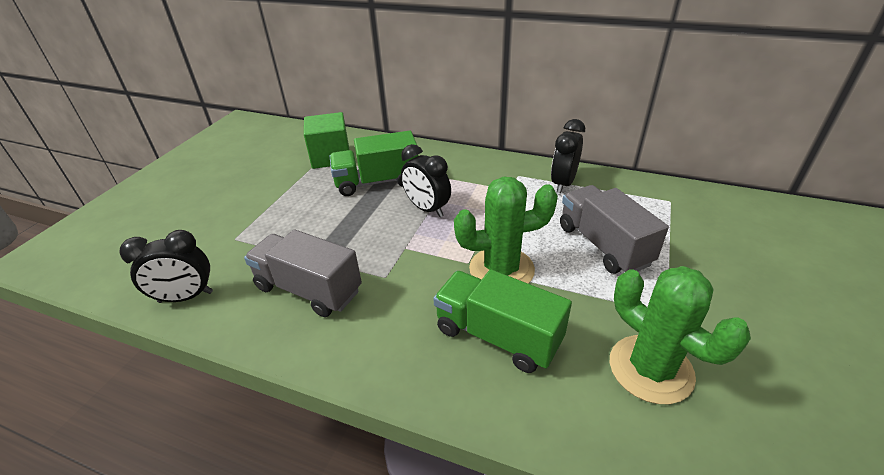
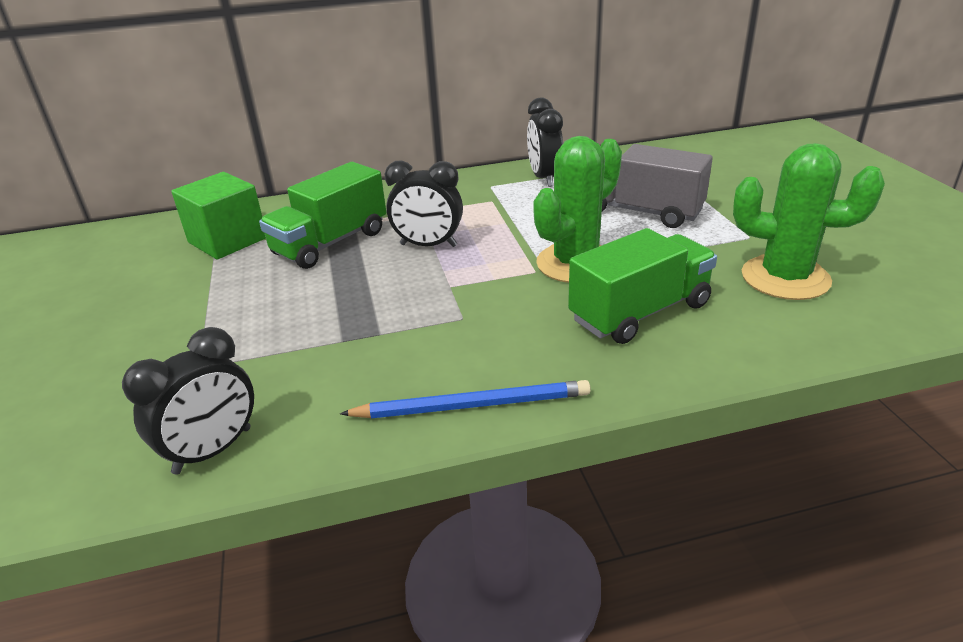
camera: 35 degrees left, 5 degrees down
(309, 289) = (384, 367): grey truck -> none
(320, 346) = (472, 405): none -> blue pencil
(497, 336) = (640, 312): green truck -> green truck turned 150 degrees clockwise

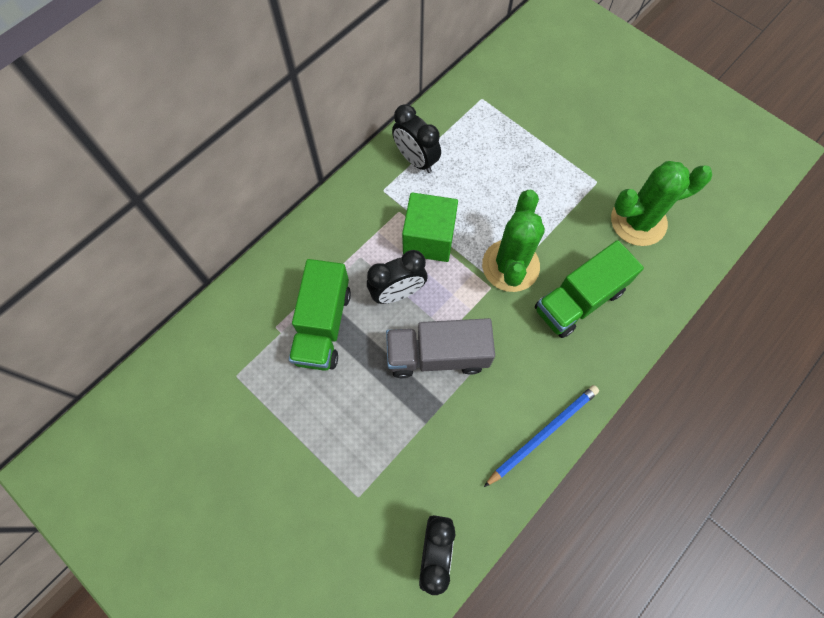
camera: 35 degrees left, 35 degrees up
(228, 240) = (237, 362): green cube -> green cube (429, 238)
(640, 312) = (579, 300): green truck -> green truck turned 150 degrees counterclockwise
(642, 211) = (513, 178): grey truck -> grey truck (437, 355)

